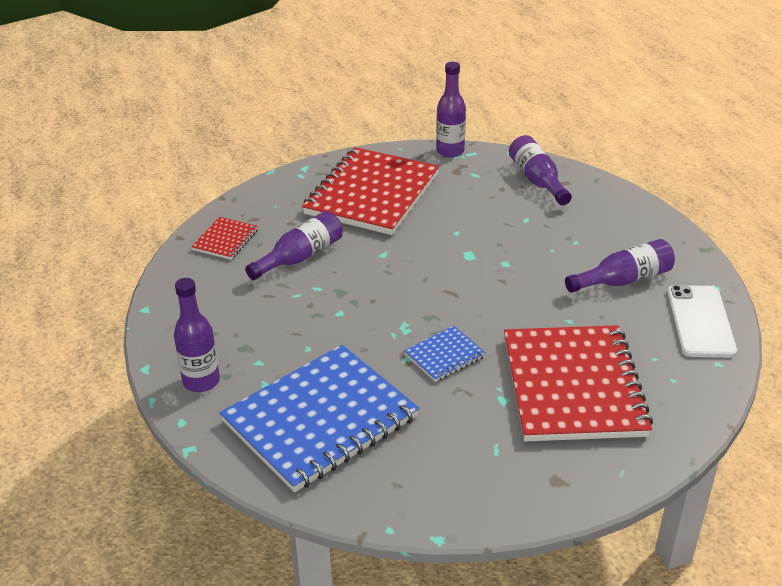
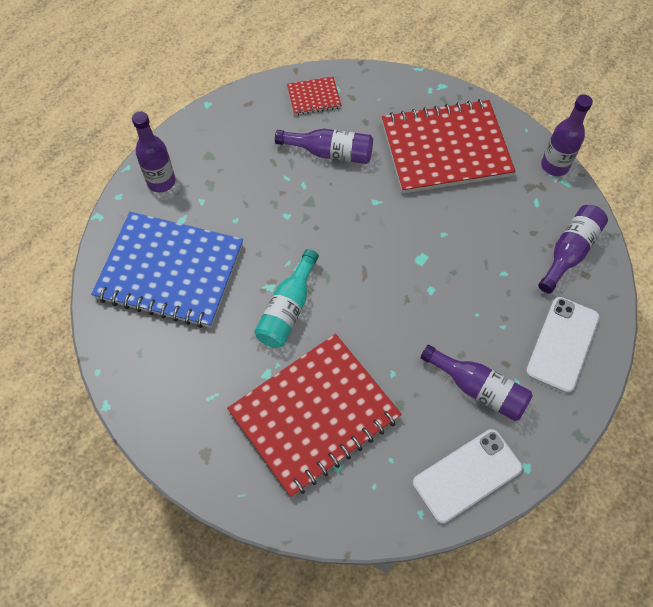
camera: 55 degrees right, 25 degrees up
(444, 355) = (288, 309): blue notebook -> turquoise bottle
(618, 221) = (562, 344): none -> white phone

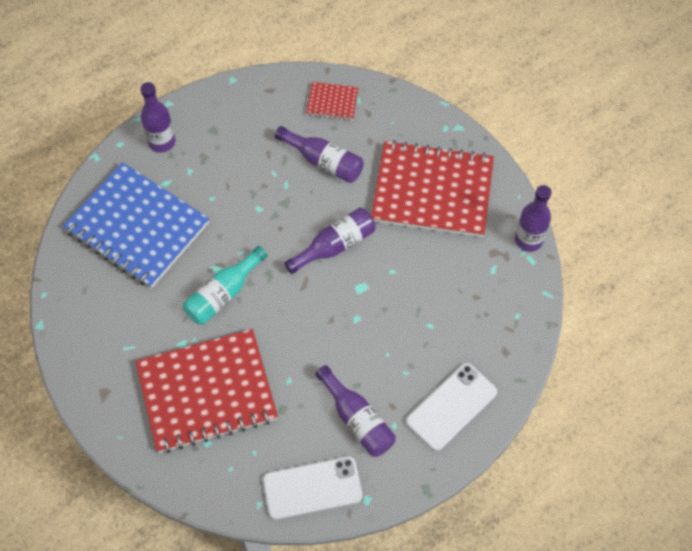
camera: 20 degrees right, 0 degrees up
(569, 252) = (500, 326): purple bottle -> purple bottle (335, 246)

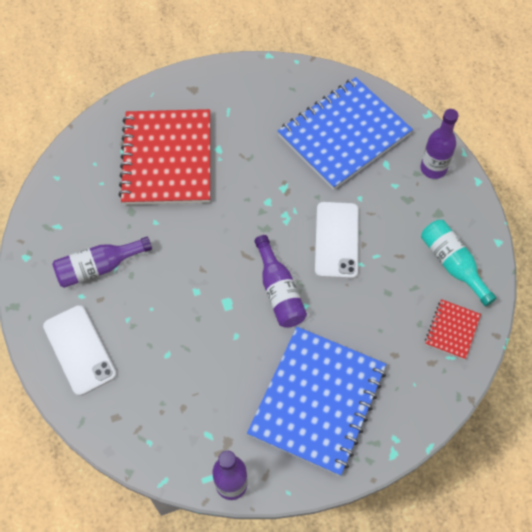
camera: 105 degrees right, 0 degrees up
(223, 294) = (256, 188): turquoise bottle -> turquoise bottle (452, 264)
(312, 488) = (53, 218): white phone -> white phone (336, 240)
(323, 161) = (379, 304): purple bottle -> none
(432, 191) = (317, 401): red notebook -> blue notebook

